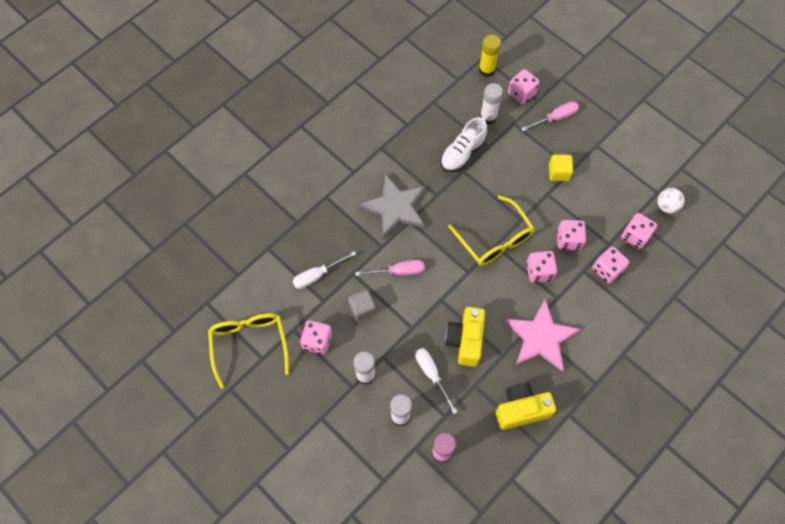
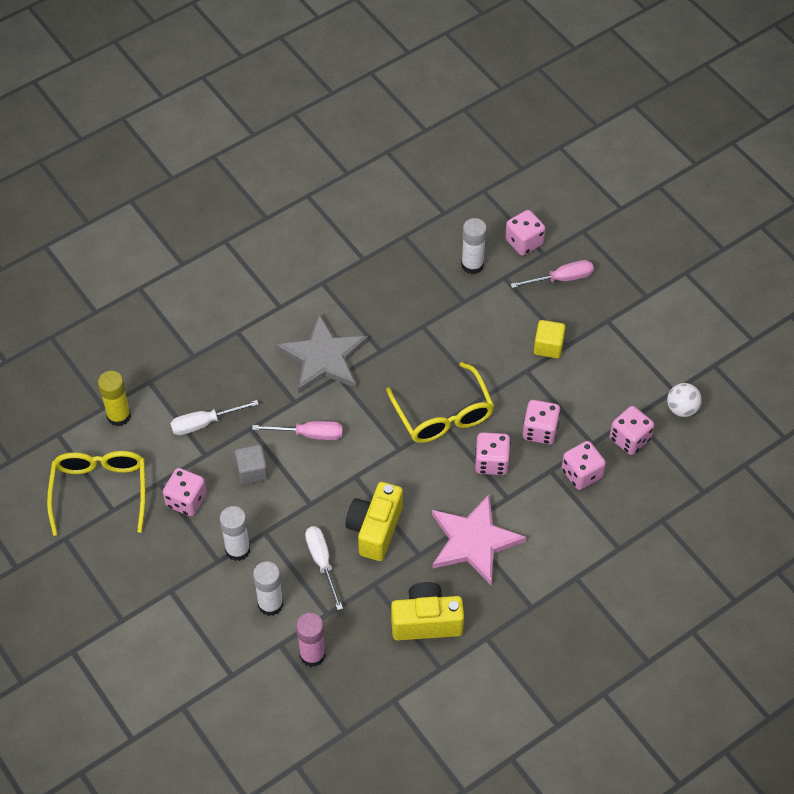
camera: 10 degrees right, 10 degrees down
(462, 153) = (427, 304): white shoe -> none
(487, 70) = (485, 206): yellow glue stick -> yellow glue stick (119, 416)

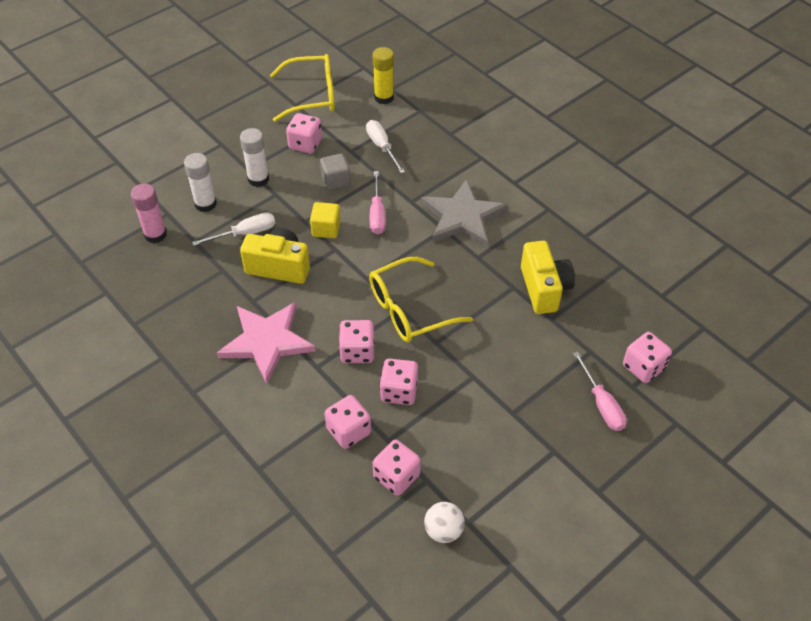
camera: 85 degrees right, 5 degrees down
(426, 622) = (182, 310): yellow camera -> yellow camera (544, 289)
(472, 265) = (600, 323): white glue stick -> none
(548, 346) = (507, 395): yellow cube -> yellow cube (326, 229)

